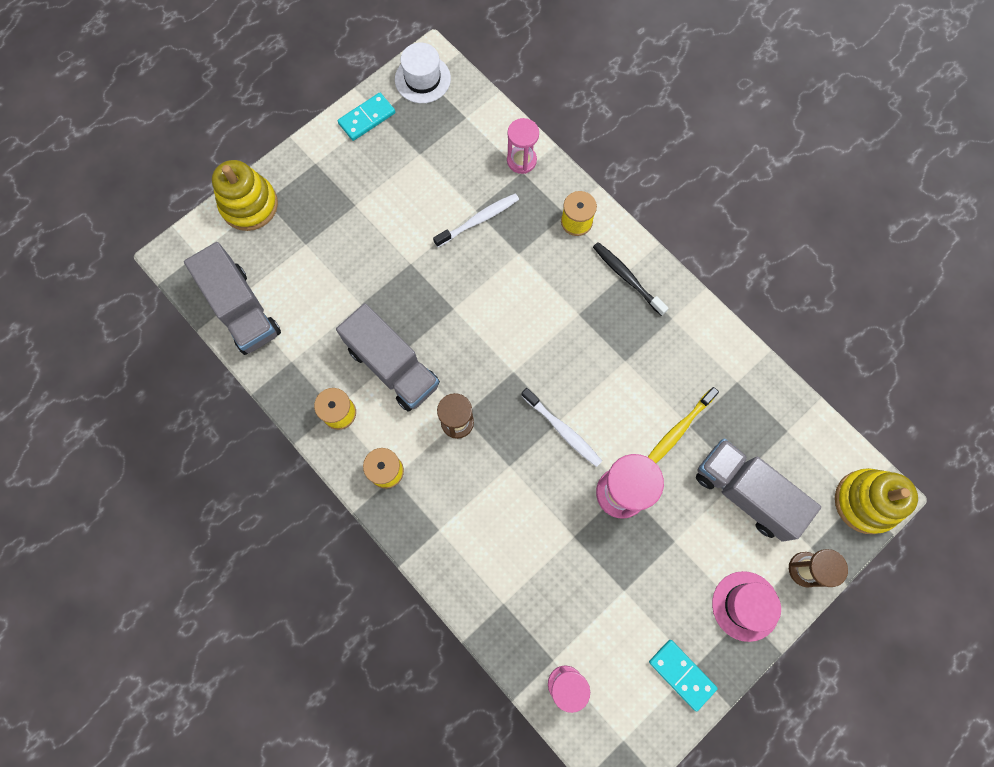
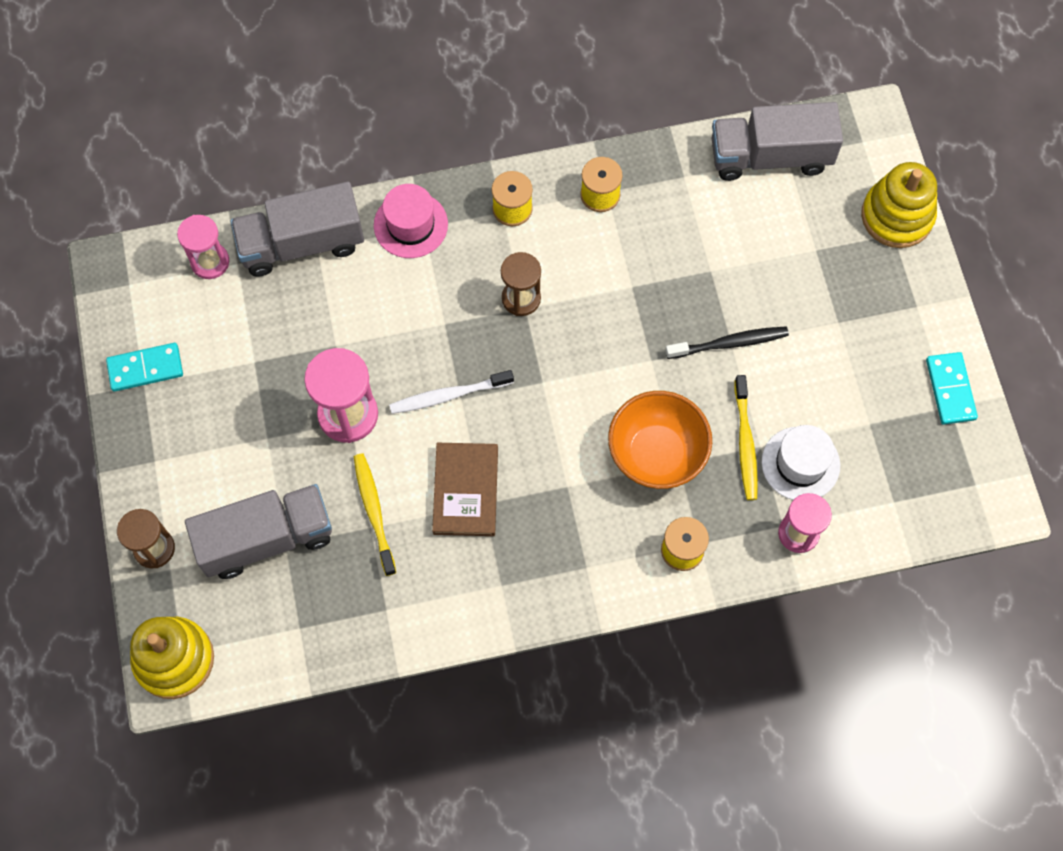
camera: 120 degrees right, 5 degrees down
(393, 367) = (620, 268): grey truck -> grey truck (302, 243)
(422, 79) = (976, 480): white hat -> white hat (800, 463)
(478, 220) = (745, 443): white toothbrush -> yellow toothbrush
(520, 270) = (656, 454): none -> orange bowl
(624, 378) = (465, 491): none -> brown book
(627, 278) = (579, 565): black toothbrush -> black toothbrush (729, 343)
(745, 606) = (162, 466): pink hat -> pink hat (410, 225)

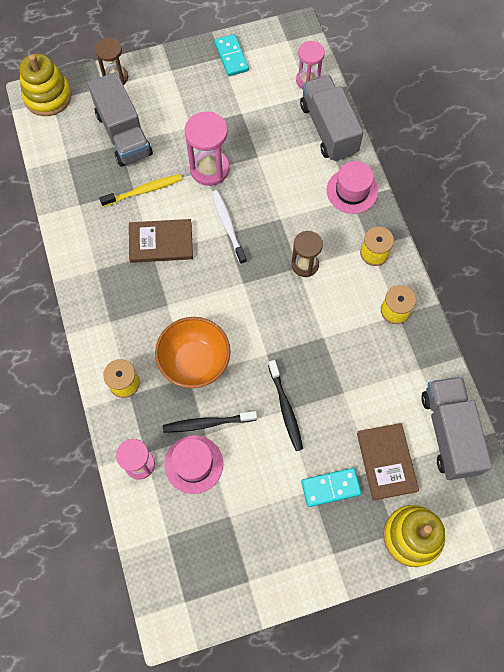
camera: 85 degrees right, 0 degrees up
(745, 443) = (207, 423): yellow toothbrush -> black toothbrush
(800, 463) = (194, 464): white hat -> pink hat
(804, 232) = (386, 462): none -> brown book
(950, 389) = (263, 581): turquoise domino -> turquoise domino (330, 488)

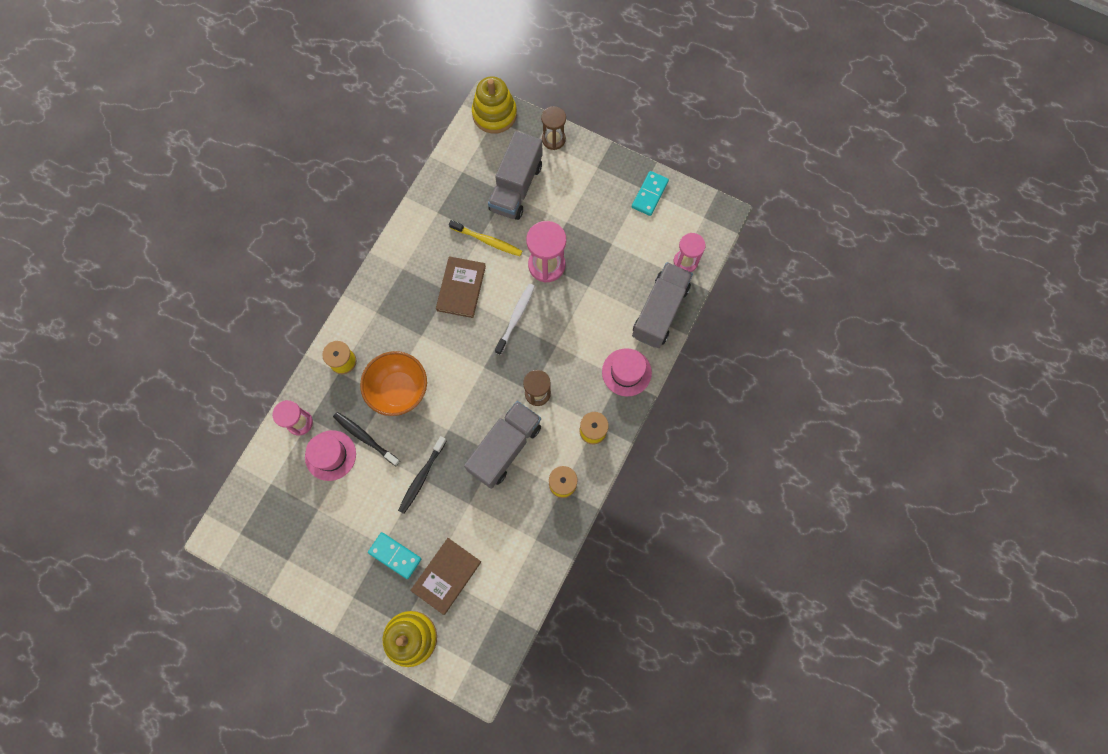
camera: 45 degrees right, 5 degrees up
(161, 242) = (461, 288): brown book -> brown book turned 60 degrees clockwise
(449, 433) = (507, 599): grey truck -> grey truck (505, 448)

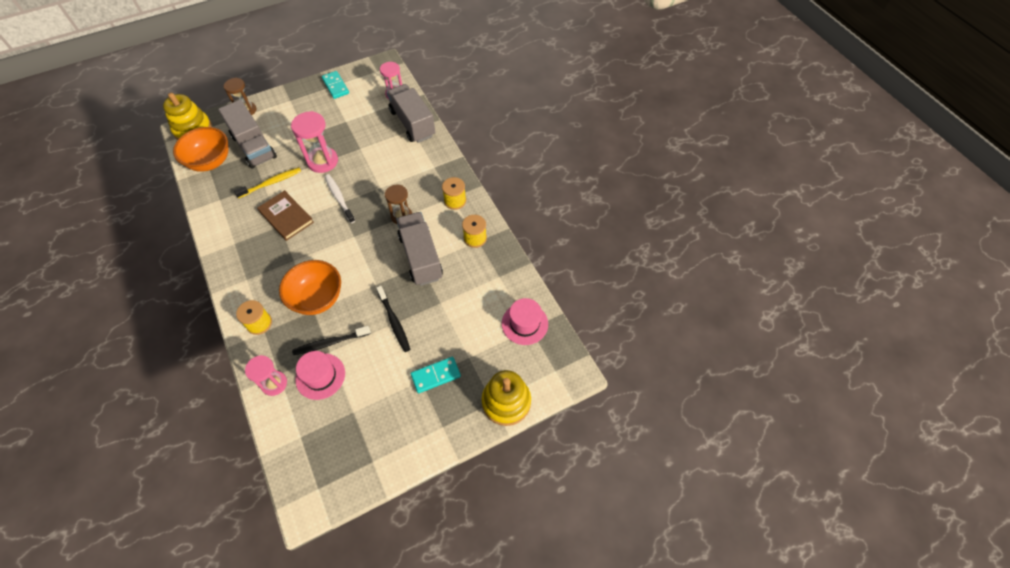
camera: 55 degrees left, 15 degrees down
(446, 576) = (479, 348): brown book -> none
(470, 166) = (210, 162): none -> orange bowl
(626, 372) = (434, 161): pink hat -> pink hat (524, 323)

